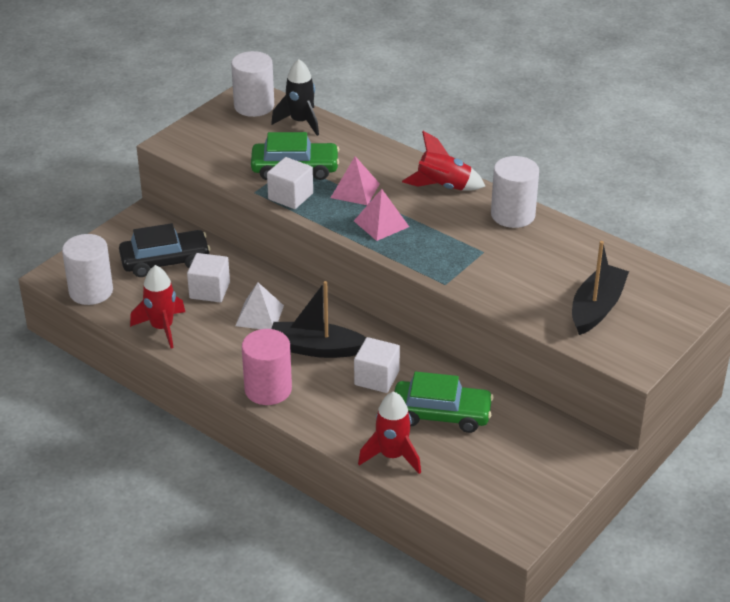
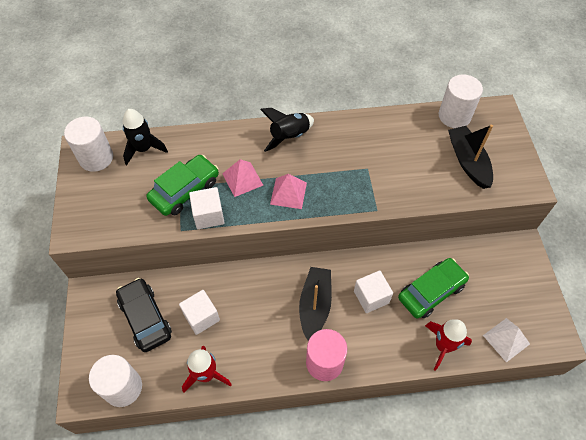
camera: 45 degrees left, 20 degrees up
(165, 261) = (145, 318): black car -> black car turned 60 degrees counterclockwise
(259, 315) = (254, 310): white pyramid -> white pyramid (506, 339)
(316, 348) = (315, 305): black boat -> black boat turned 135 degrees clockwise
(443, 187) = (289, 136): red rocket -> black rocket
(513, 215) = (350, 128): white cylinder -> white cylinder (454, 116)

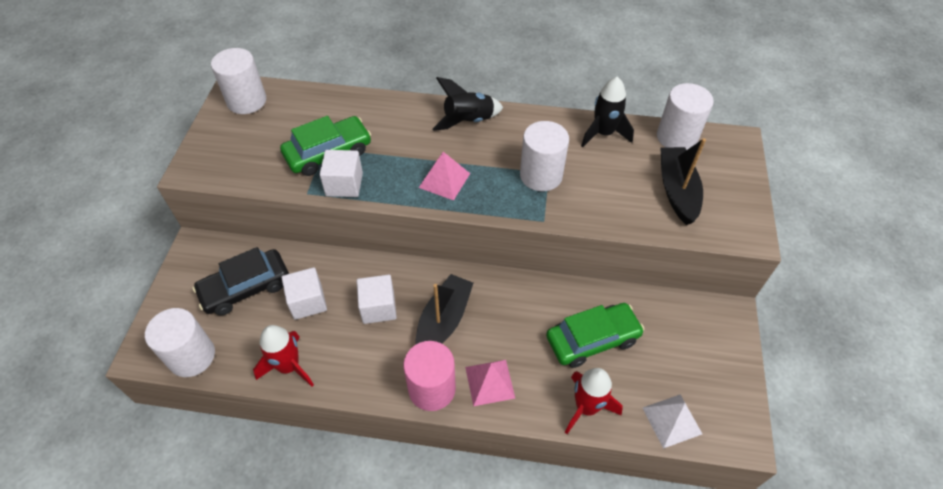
camera: 15 degrees right, 5 degrees down
(144, 149) = (301, 102): black rocket -> black rocket (603, 133)
(145, 318) = (245, 288): black car -> black car turned 105 degrees counterclockwise
(242, 179) = (397, 154): pink pyramid -> pink pyramid (489, 382)
(362, 172) = (541, 175): none -> white cylinder
(371, 297) = (515, 328): white cube -> white cube (378, 307)

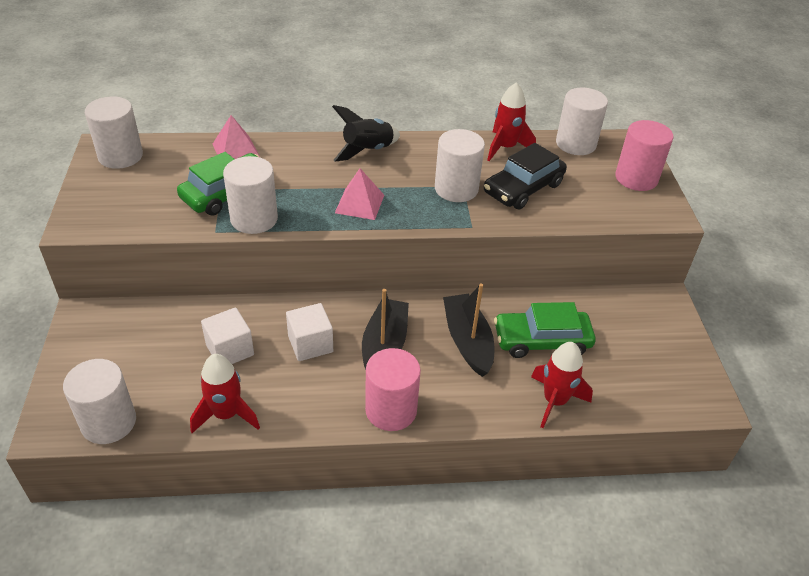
camera: 15 degrees left, 10 degrees down
(245, 288) = (154, 347): black car -> black car (523, 188)
(344, 184) = (254, 219): white cube -> white cylinder
(489, 382) = (450, 394): pink pyramid -> pink pyramid (235, 150)
(592, 340) = (541, 340): green car -> green car turned 150 degrees counterclockwise
(603, 133) = (505, 148): black rocket -> red rocket
(672, 420) = (641, 399): white pyramid -> none
(677, 191) = (591, 187): black boat -> black boat (467, 341)
(728, 186) = (636, 178): none -> pink cylinder

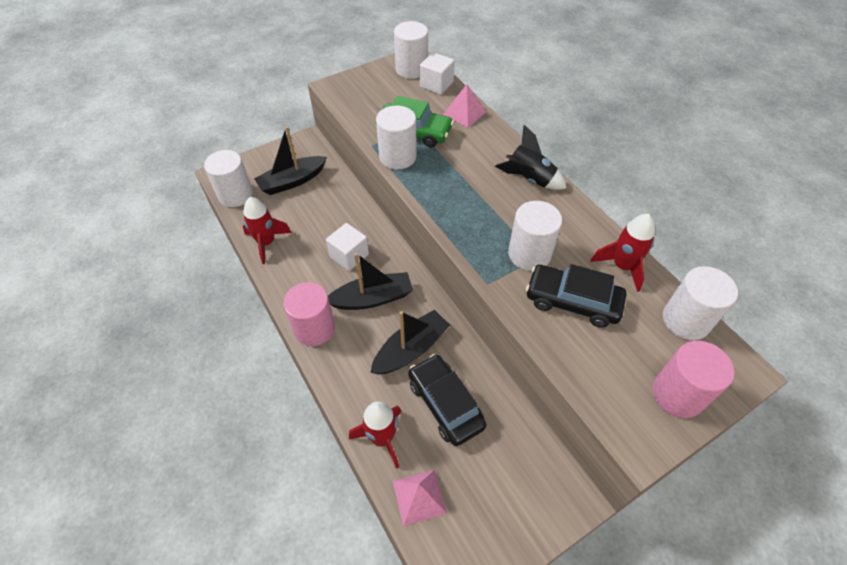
camera: 65 degrees right, 10 degrees up
(142, 355) = (292, 181): none -> black boat
(230, 350) = (319, 218): white cube -> white cube (436, 84)
(359, 204) = (459, 203): pink pyramid -> pink pyramid (419, 497)
(541, 340) = (445, 404): green car -> black car

